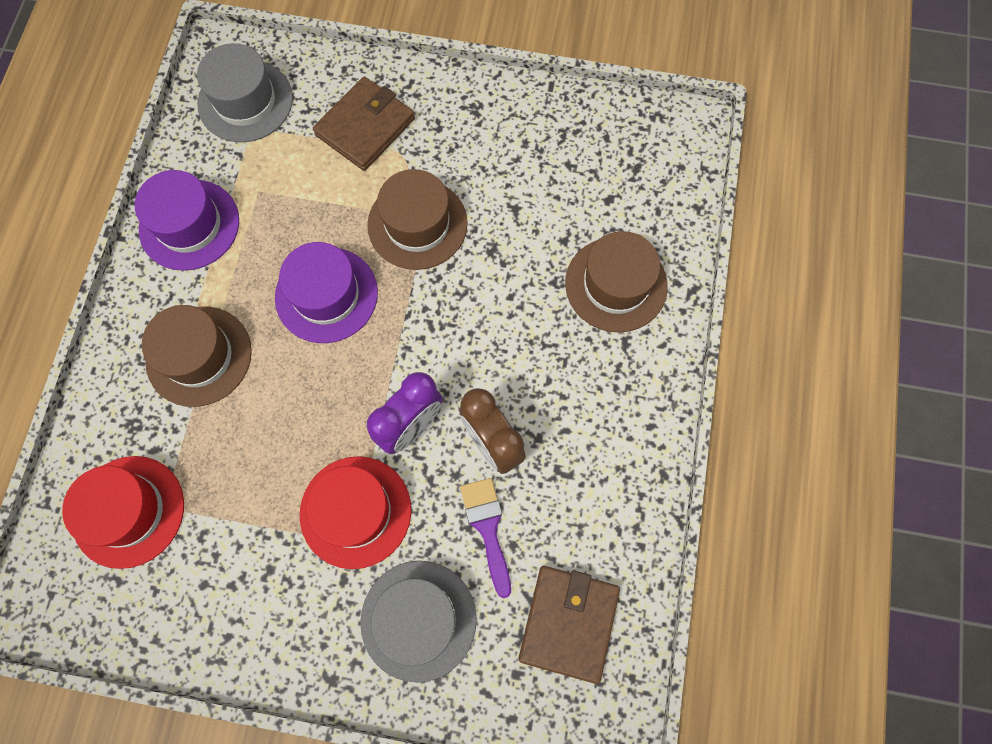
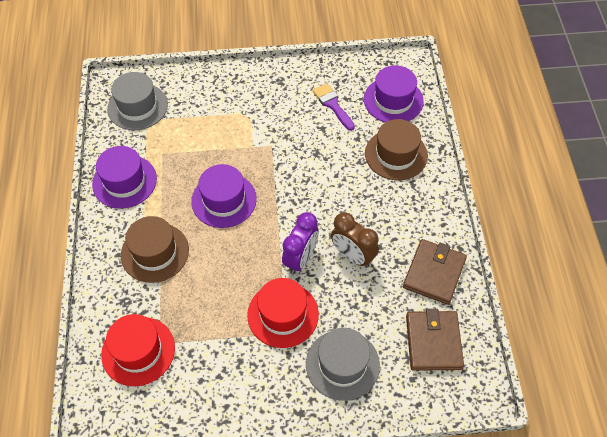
camera: 15 degrees left, 15 degrees down
(365, 127) = (217, 105): brown wallet -> brown wallet (434, 273)
(417, 224) = (266, 149): brown hat -> none
(487, 528) = (366, 303): purple brush -> purple brush (332, 105)
(643, 186) = (393, 100): none -> purple hat

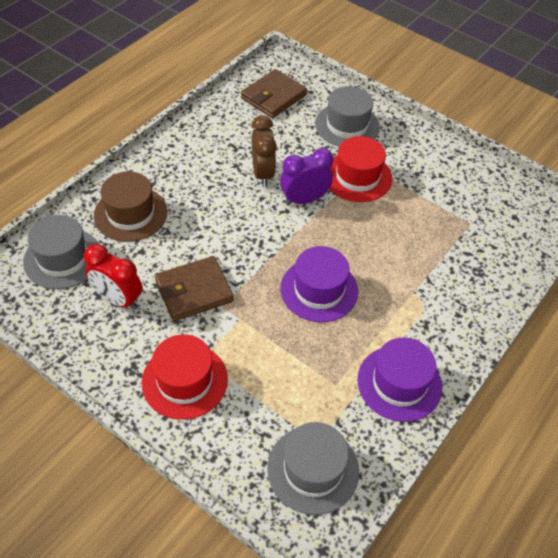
camera: 140 degrees left, 5 degrees down
(138, 351) = (492, 230): red hat -> red hat (184, 380)
(155, 252) = (422, 291): brown hat -> none
(332, 105) = (118, 299): purple brush -> red clock
(393, 100) = (62, 258): purple hat -> grey hat
(434, 273) = (221, 125): brown wallet -> brown wallet (194, 291)

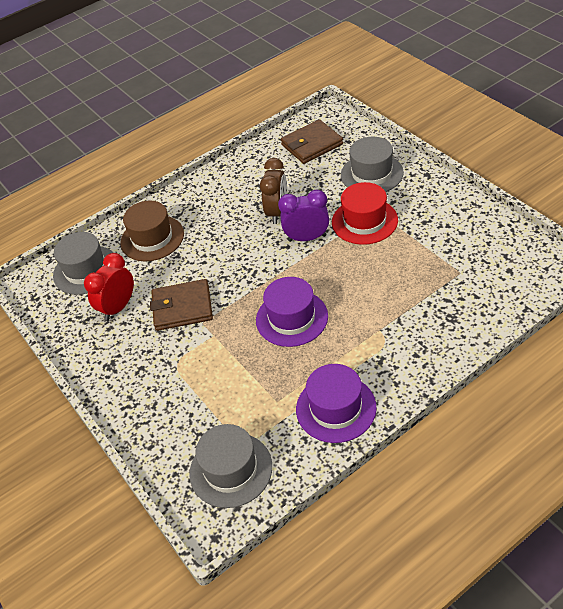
camera: 25 degrees right, 5 degrees down
(118, 299) = (118, 307): red clock -> red clock turned 75 degrees clockwise
(184, 380) = (149, 380): red hat -> none

